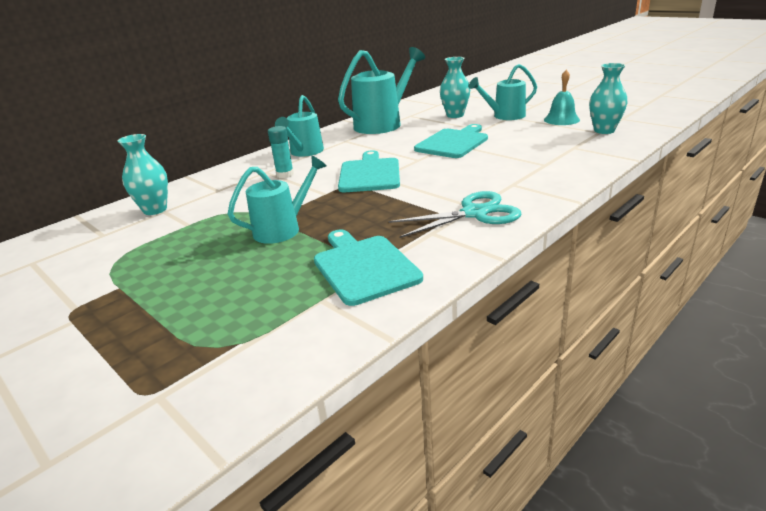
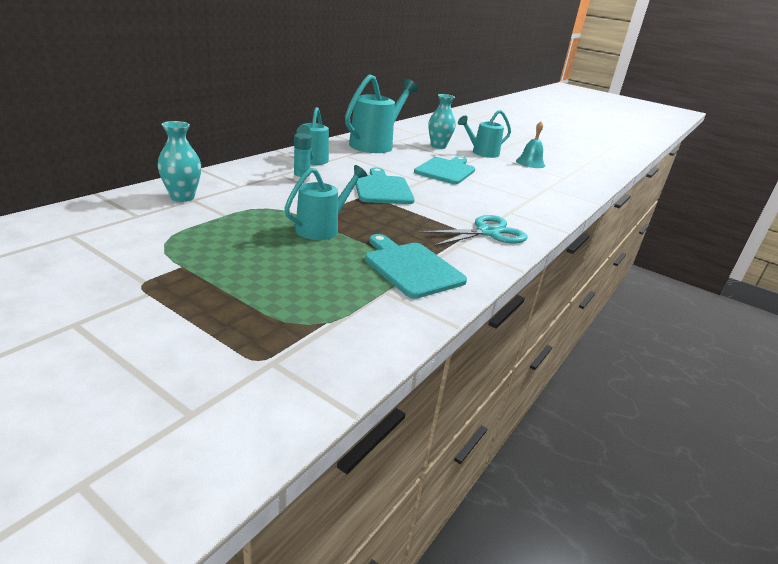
camera: 15 degrees left, 0 degrees up
(604, 130) = (567, 177): turquoise vase -> none

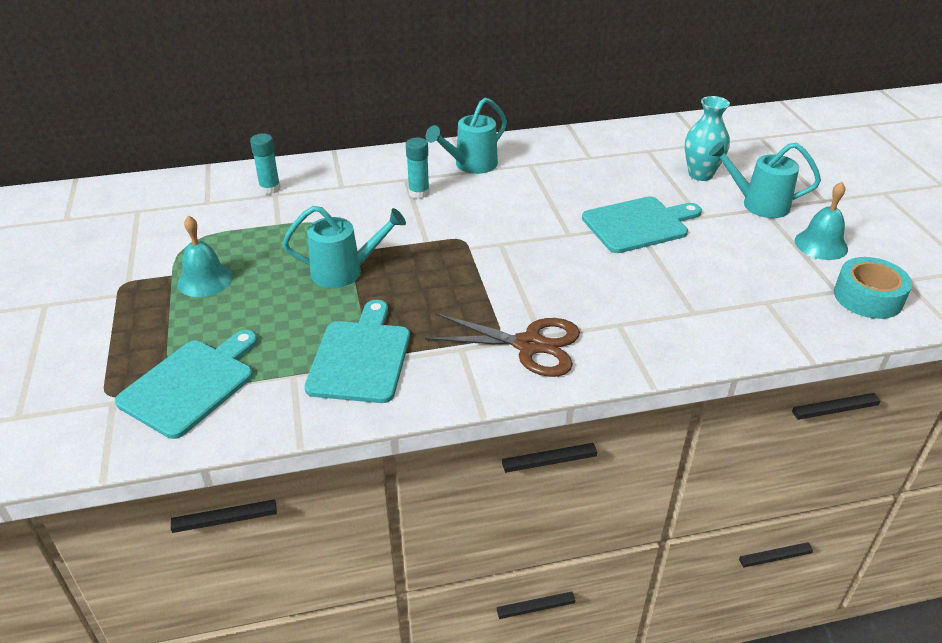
camera: 45 degrees right, 10 degrees up
(182, 197) = (270, 188): turquoise vase -> turquoise glue stick
(219, 261) = (205, 280): none -> turquoise bell
(375, 145) = (601, 152): turquoise watering can -> none
(382, 188) = (496, 233): turquoise cutting board -> turquoise cutting board (191, 384)
(487, 233) = (529, 345): turquoise scissors -> brown scissors
(577, 177) = (868, 297): none -> turquoise tape

